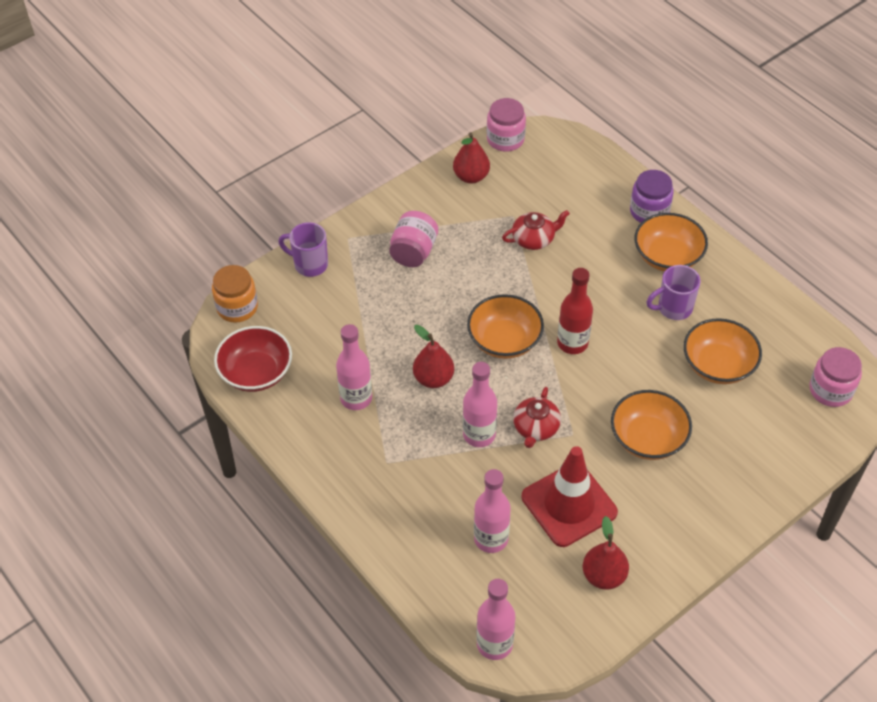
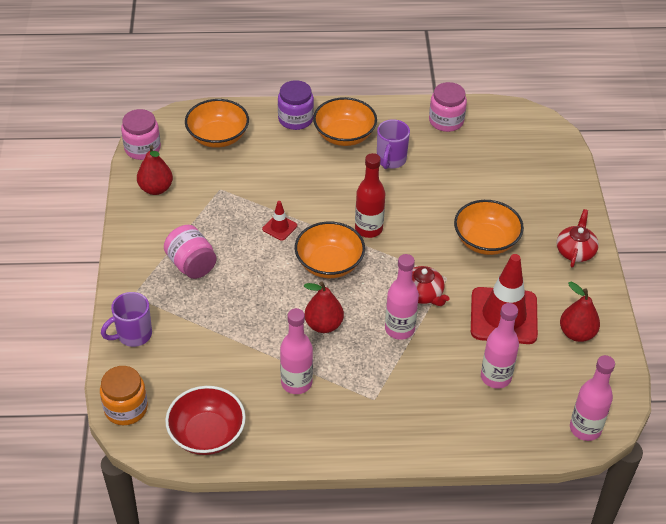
camera: 55 degrees left, 5 degrees down
(511, 281) = (279, 227): none -> red traffic cone
(534, 239) = (254, 191): red teapot -> red teapot (575, 251)
(718, 365) = (459, 169): orange bowl -> orange bowl (218, 137)
(830, 390) = (528, 132): pink jar -> pink jar (446, 121)

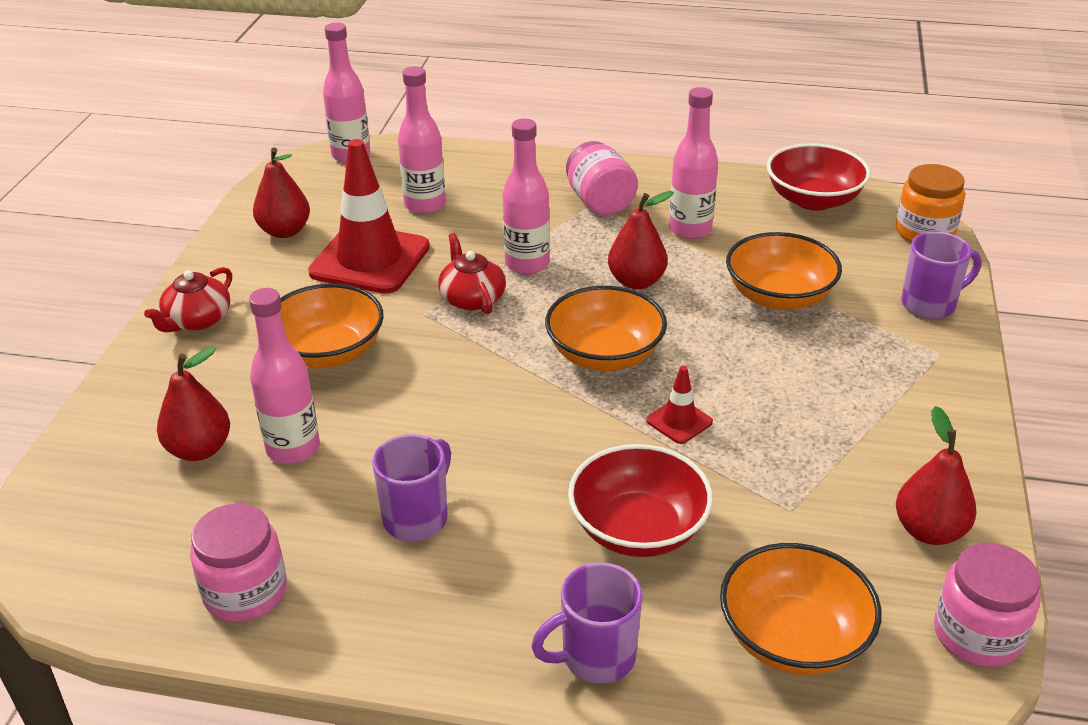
camera: 165 degrees left, 10 degrees down
(191, 265) = (843, 384): pink jar -> pink jar (600, 202)
(289, 170) = (638, 529): none -> red bowl
(295, 119) = (596, 657): purple jar -> purple mug
(344, 135) = (493, 593): orange bowl -> orange bowl (779, 296)
(368, 229) = (517, 397): red bottle -> none
(467, 183) = (293, 448): none -> pink bottle
(512, 176) = (199, 449): none -> red pear

